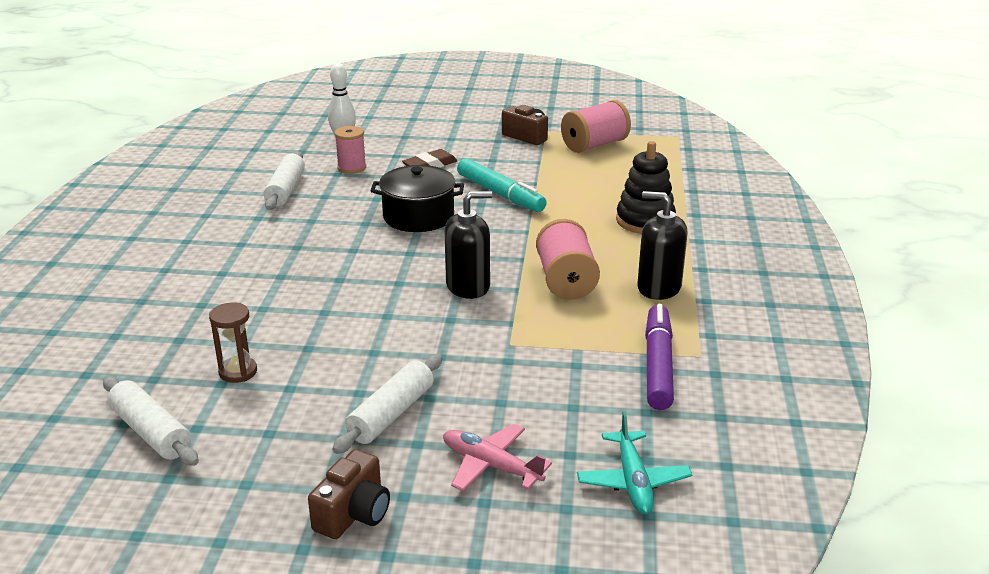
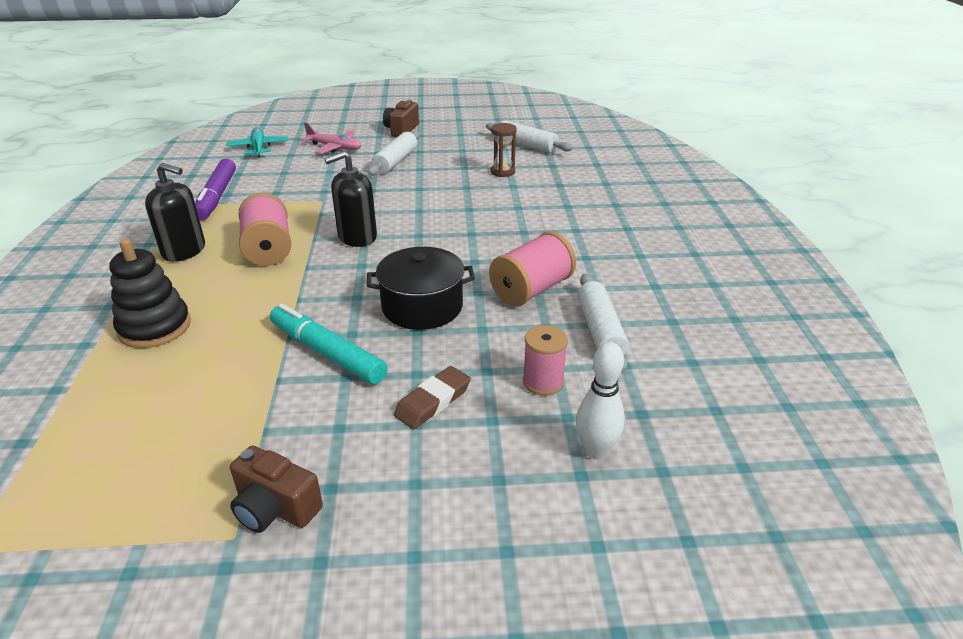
camera: 170 degrees right, 5 degrees up
(594, 145) = (154, 494): pink spool -> pink spool (531, 290)

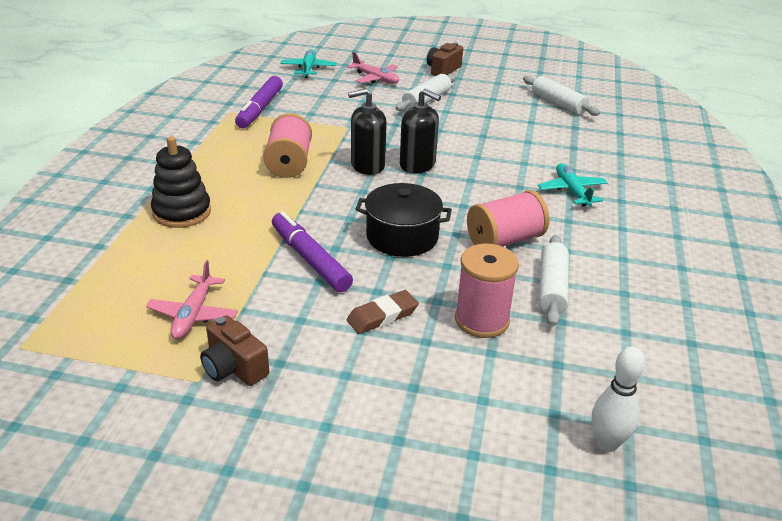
camera: 15 degrees right, 0 degrees up
(184, 251) = (221, 152): black soap dispenser -> black soap dispenser (417, 165)
(203, 451) = (193, 315): none -> pink plane
(327, 352) = (310, 259): turquoise marker -> purple marker
(502, 172) = (523, 126): brown hourglass -> none
(543, 382) = (481, 320): pink spool -> pink spool, size x1.50
(576, 227) = (572, 191): none -> turquoise plane
(595, 451) = (503, 384): white bowling pin -> white bowling pin (607, 443)

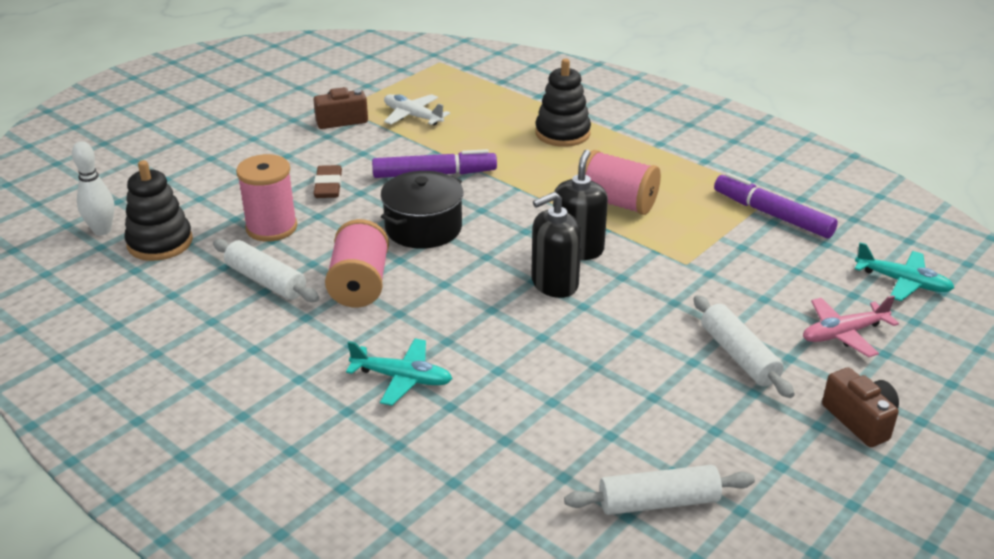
camera: 120 degrees right, 0 degrees up
(193, 315) = (412, 116): pink plane -> white plane
(576, 383) = (160, 243): none -> black stacking toy

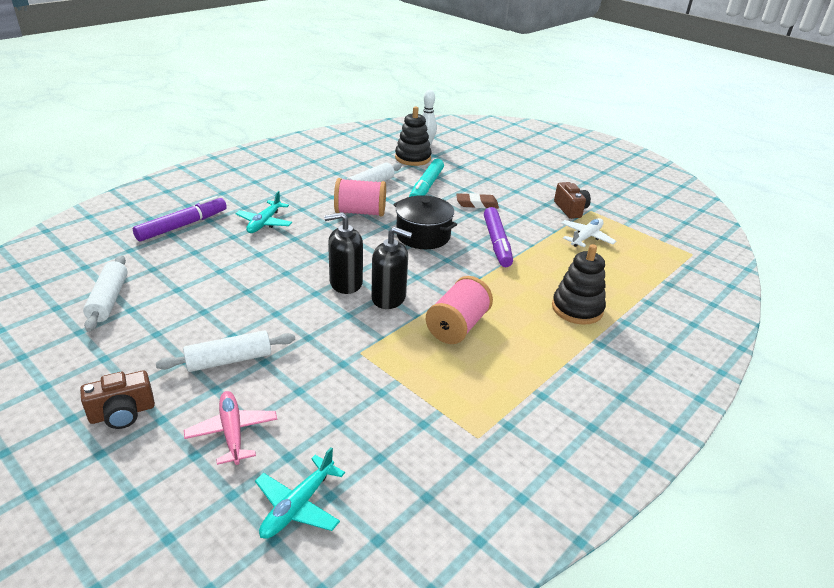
camera: 90 degrees right, 0 degrees up
(271, 228) = (426, 186): pink spool -> turquoise marker
(554, 283) = (346, 283): black soap dispenser -> black soap dispenser turned 75 degrees counterclockwise
(772, 215) = (436, 426): purple marker -> purple marker (182, 225)

